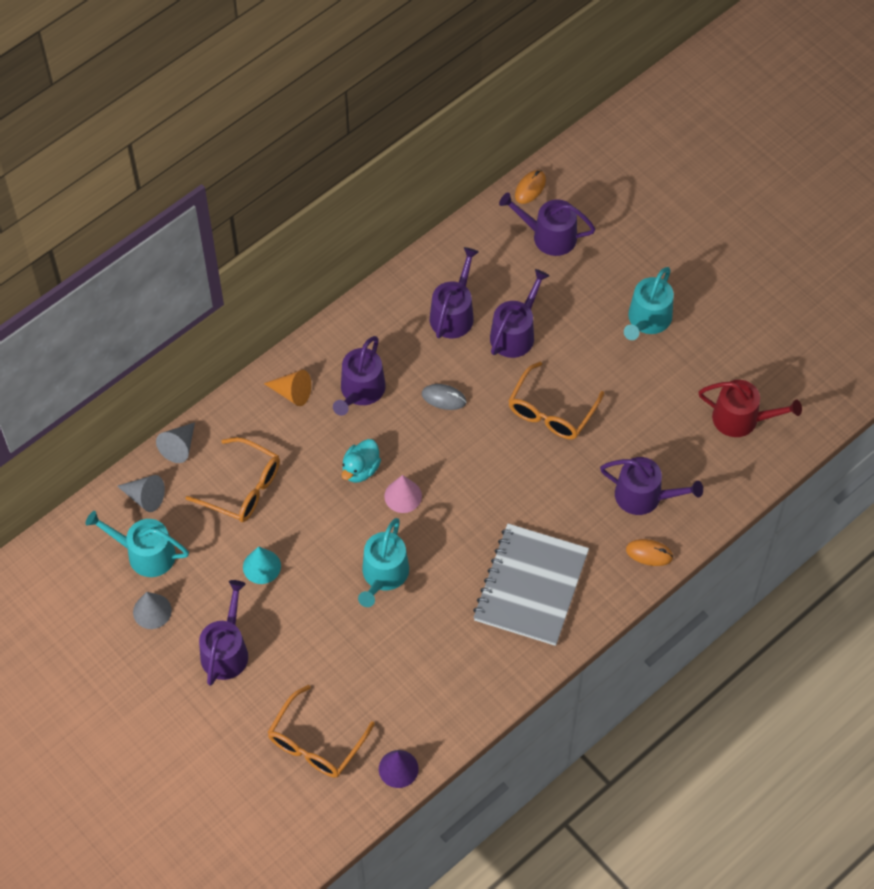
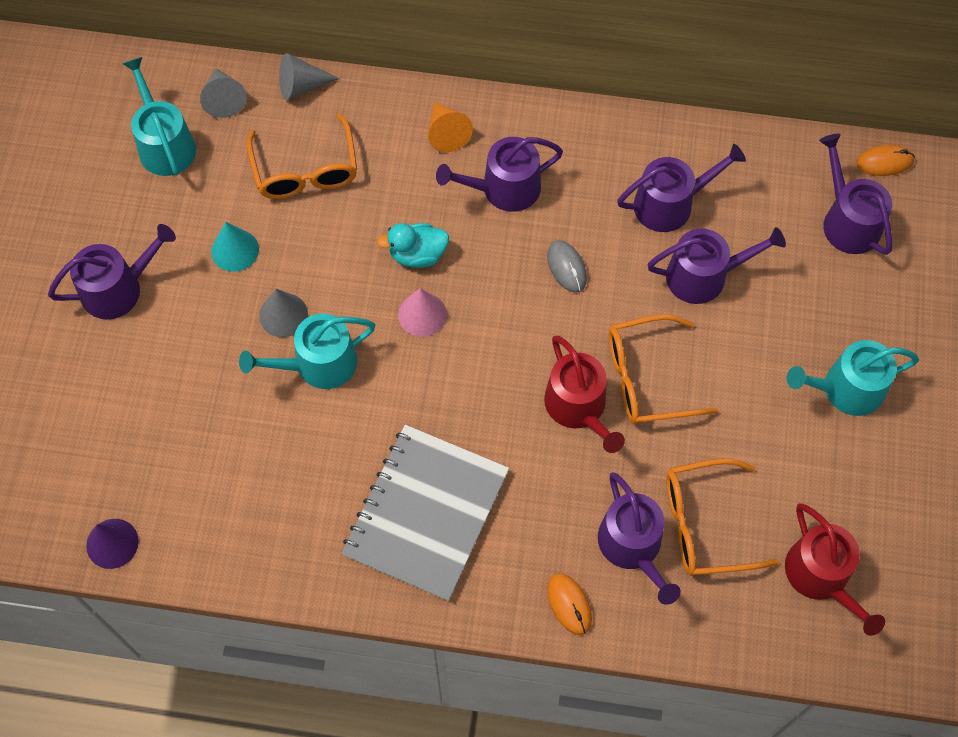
camera: 50 degrees right, 5 degrees up
(152, 611) = (109, 195): grey cone -> grey cone (283, 315)
(316, 742) = (82, 444): orange glasses -> orange glasses (706, 524)
(530, 586) = (426, 513): grey notebook -> grey notebook turned 45 degrees counterclockwise
(537, 459) = (579, 408): none -> red watering can

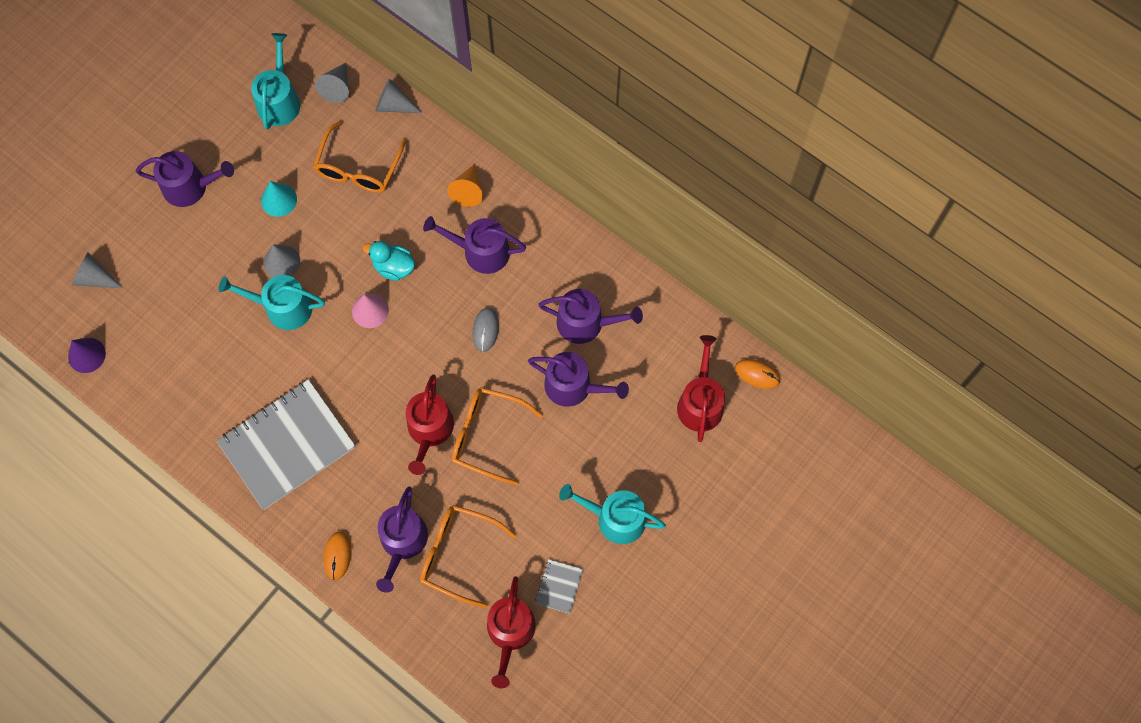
camera: 30 degrees right, 5 degrees up
(66, 450) = (95, 278): none -> grey cone
(838, 496) = (559, 586): none -> grey notebook
(847, 221) = (700, 402): purple watering can -> red watering can

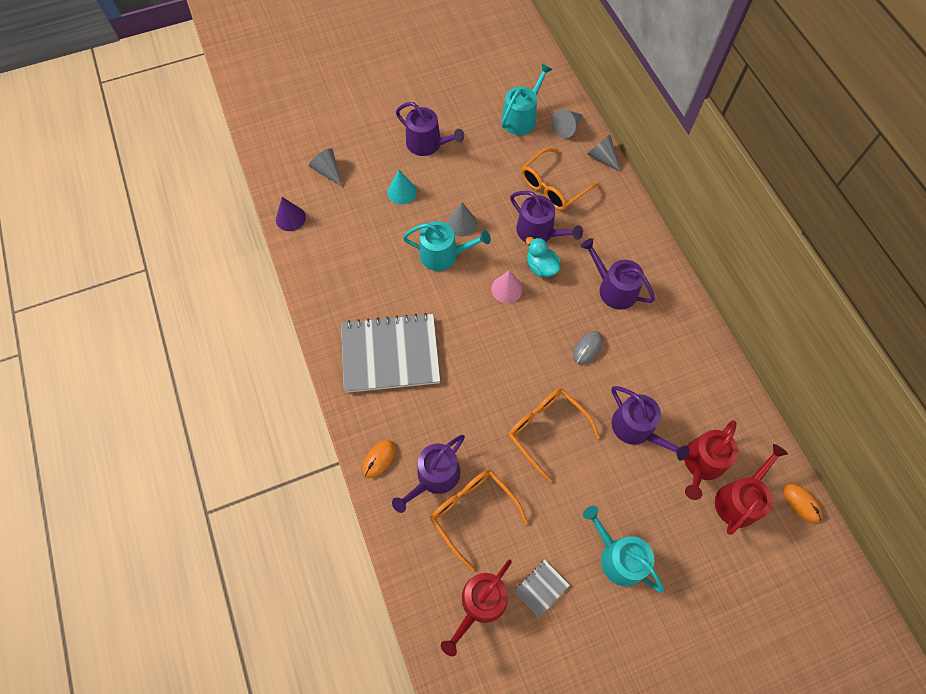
camera: 30 degrees right, 5 degrees down
(279, 200) = (483, 181): turquoise cone -> turquoise cone (402, 192)
(282, 308) = (444, 255): turquoise watering can -> turquoise watering can turned 150 degrees clockwise
(429, 430) = (503, 401): red watering can -> red watering can (702, 464)
(468, 190) = (627, 241): orange cone -> none
(586, 323) = (671, 384): purple watering can -> purple watering can (539, 232)

